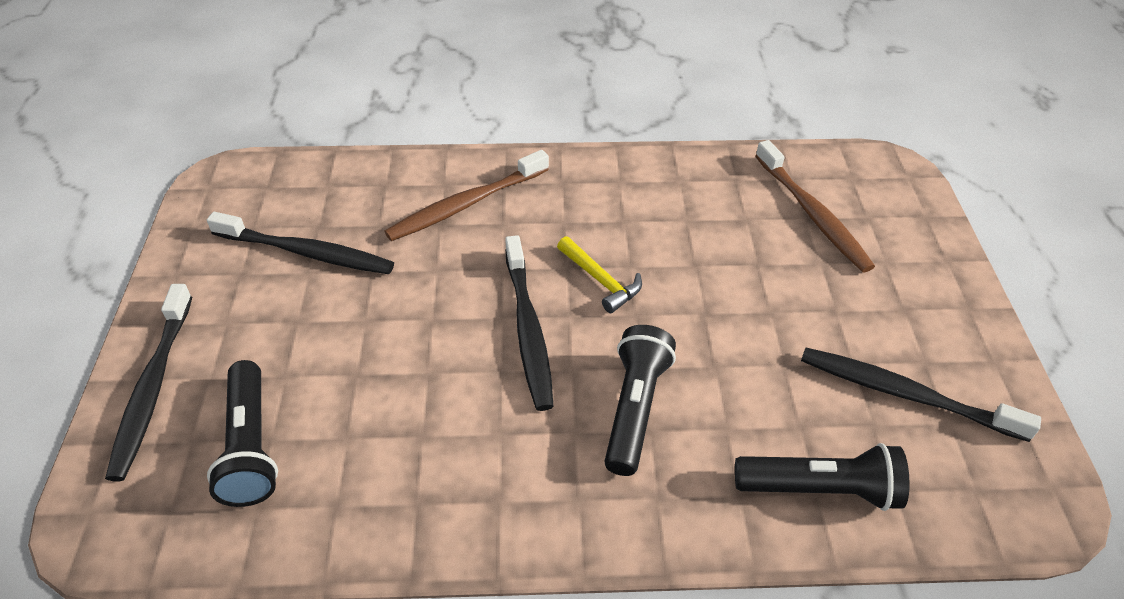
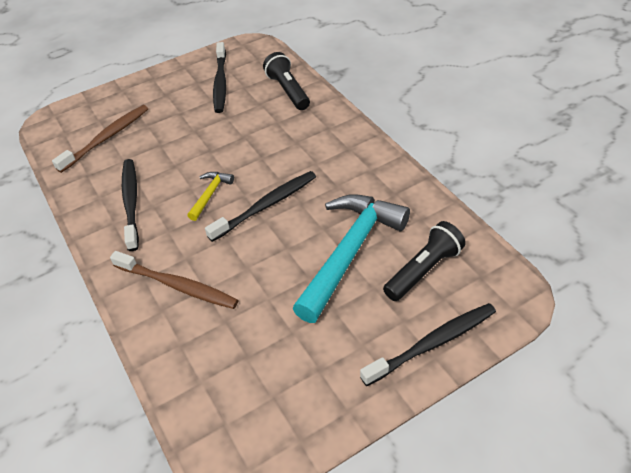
camera: 115 degrees left, 0 degrees up
(306, 252) = (276, 344): black toothbrush -> black toothbrush (131, 202)
(360, 380) = (350, 252): none -> turquoise hammer
(635, 408) = (288, 150): black flashlight -> none

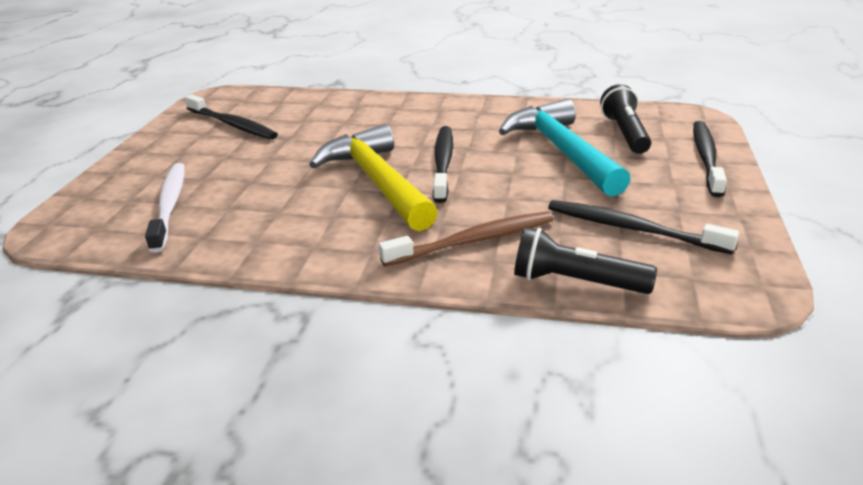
camera: 50 degrees left, 15 degrees down
(106, 138) = (170, 205): brown toothbrush -> white toothbrush
(131, 202) = (303, 225): black toothbrush -> black toothbrush (632, 228)
(210, 194) = (377, 182): yellow hammer -> yellow hammer, size x2.24
(288, 91) = (315, 104): black flashlight -> black flashlight (575, 282)

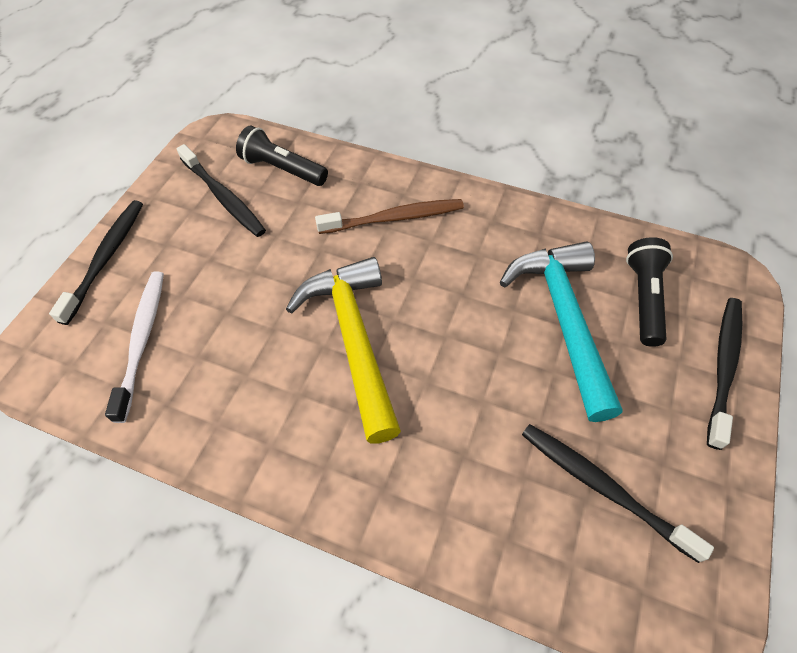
camera: 10 degrees right, 25 degrees up
(443, 163) = (430, 318): black toothbrush -> black toothbrush (106, 258)
(473, 241) = (431, 472): brown toothbrush -> brown toothbrush (394, 218)
(575, 282) = (519, 570): black flashlight -> black flashlight (282, 169)

